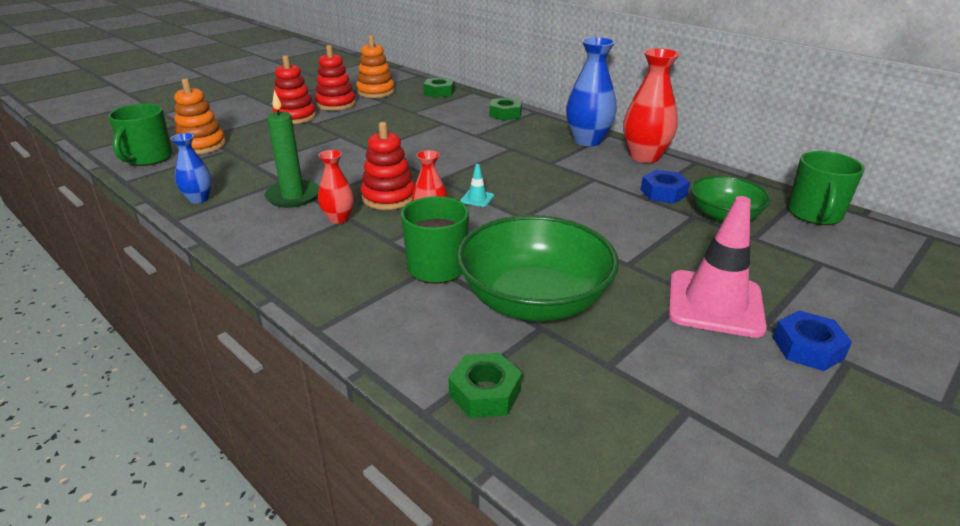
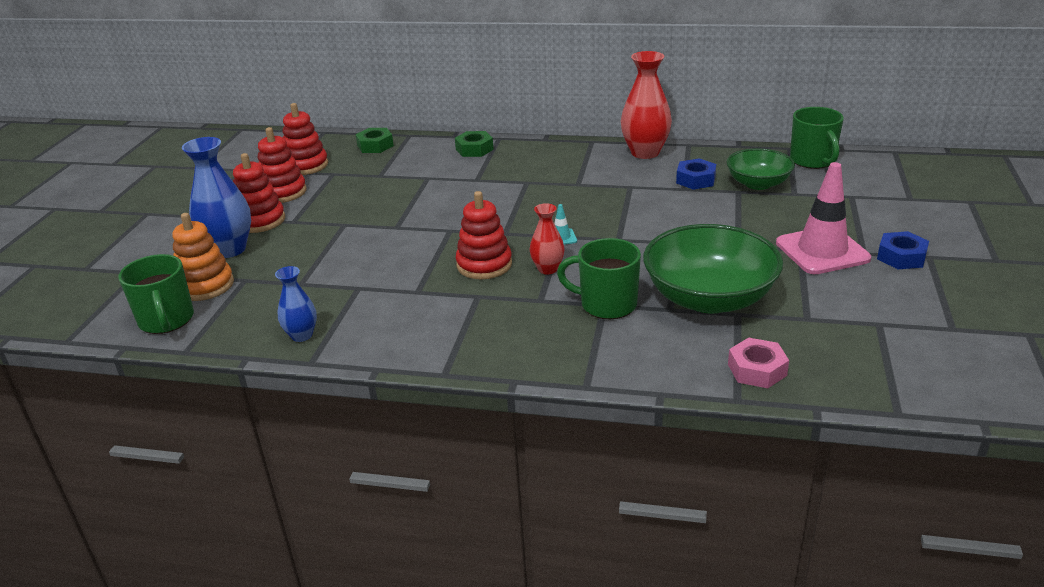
camera: 30 degrees left, 0 degrees up
(293, 196) = (394, 297): green candle -> none
(338, 218) = (468, 299): red vase -> none
(375, 92) = (305, 165): orange stacking toy -> red stacking toy
(485, 393) = (757, 370): green nut -> pink nut
(587, 141) = (581, 153): blue vase -> blue vase (229, 249)

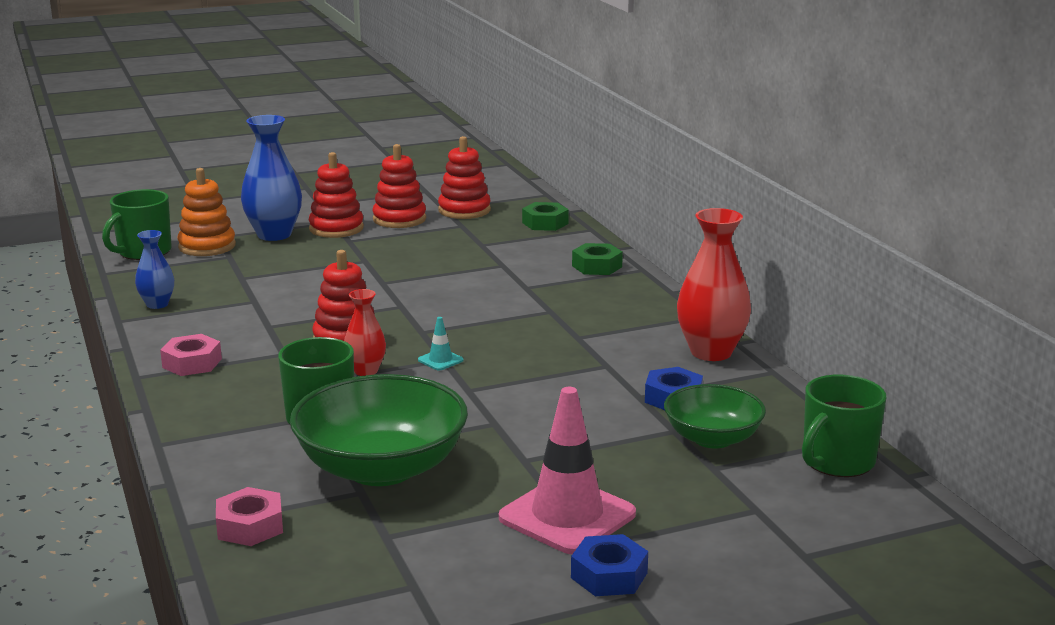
camera: 55 degrees right, 10 degrees down
(448, 341) = (192, 363): none -> pink nut

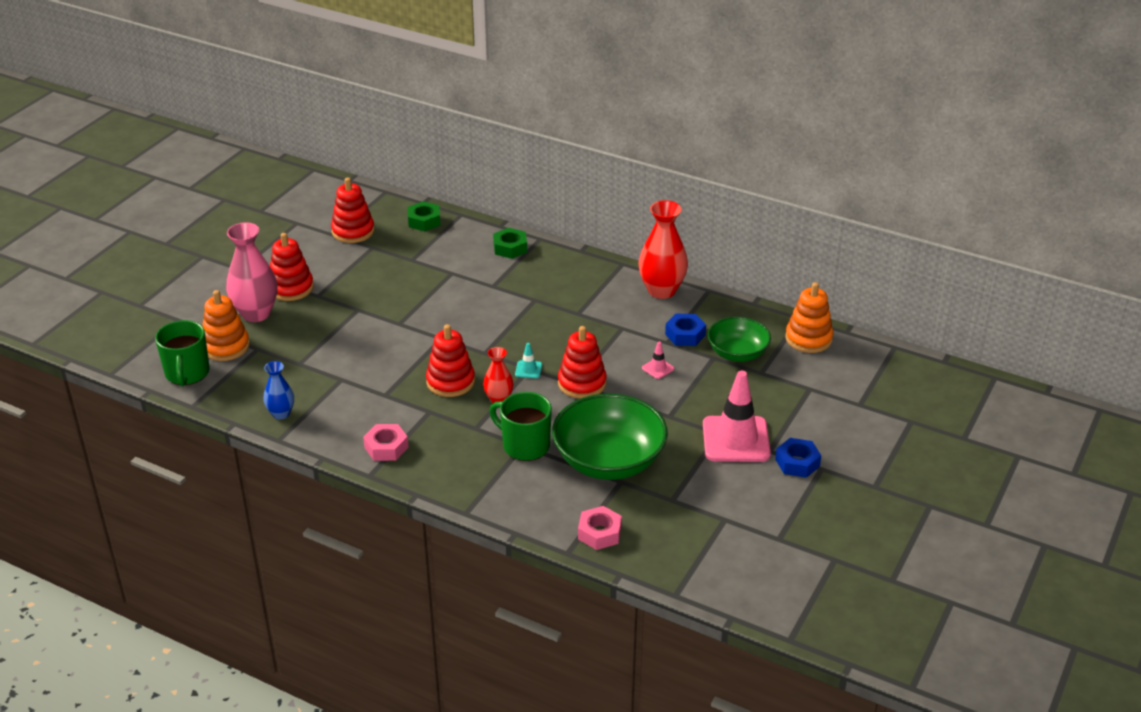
camera: 40 degrees left, 15 degrees up
(274, 235) = (256, 313): blue vase -> pink vase
(399, 219) = (321, 259): red stacking toy -> red stacking toy (582, 383)
(586, 414) = (658, 368): none -> pink traffic cone
(837, 462) = (808, 339): green mug -> orange stacking toy

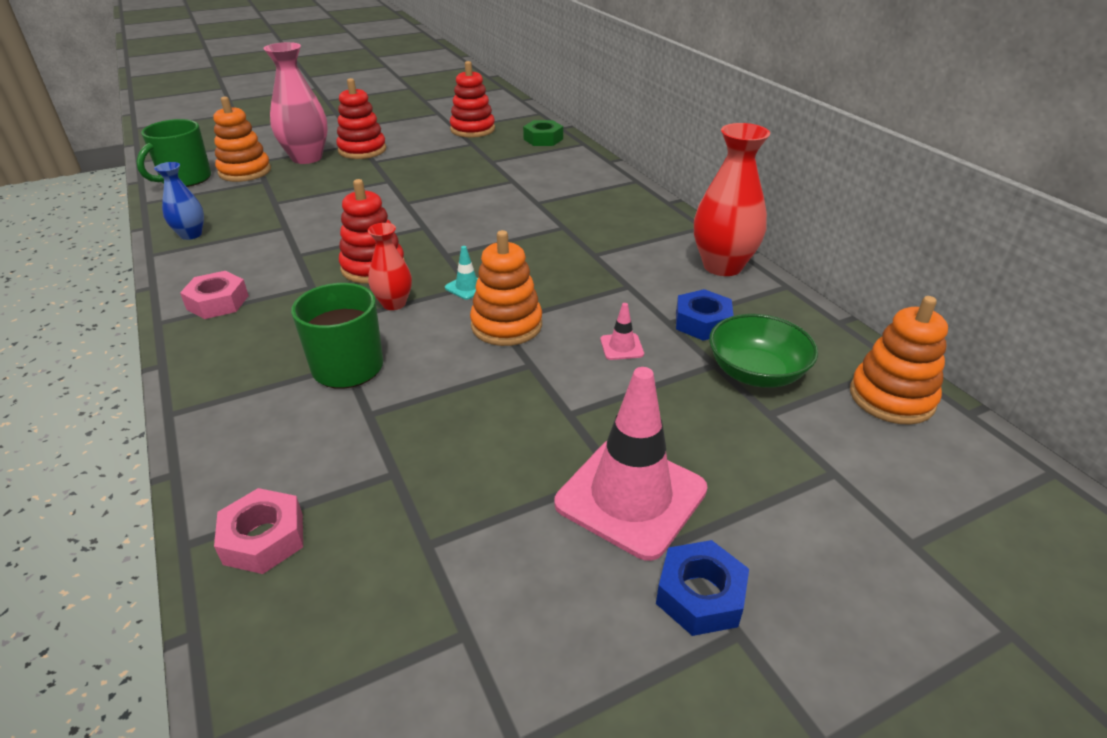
camera: 35 degrees right, 0 degrees up
(510, 248) = (596, 179): green nut -> none
(582, 383) = (506, 325): red stacking toy -> orange stacking toy
(609, 461) = (416, 435): green bowl -> none

